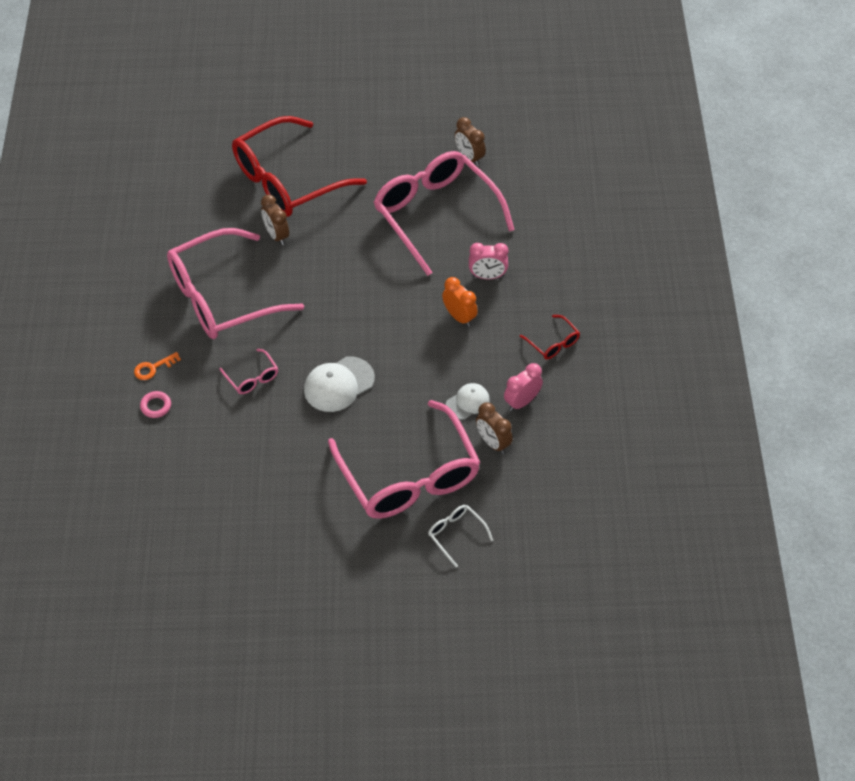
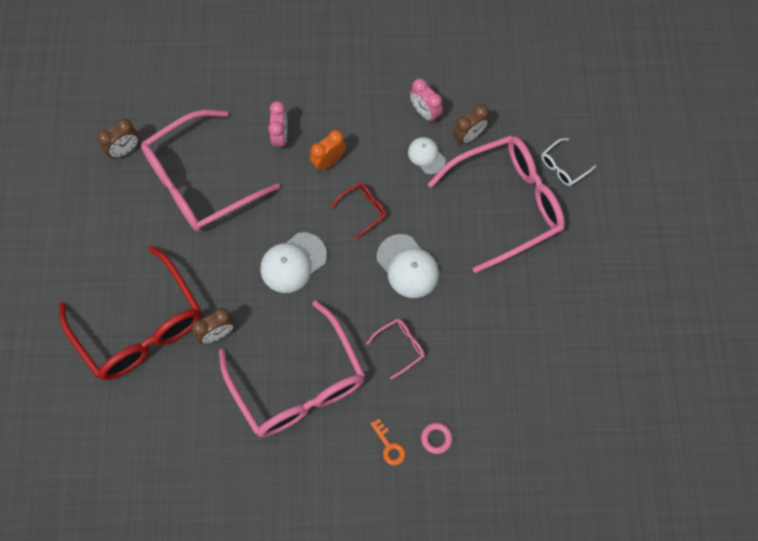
camera: 90 degrees left, 15 degrees up
(346, 290) = (293, 263): none -> white cap
(553, 343) = (360, 85): red glasses -> red glasses (363, 209)

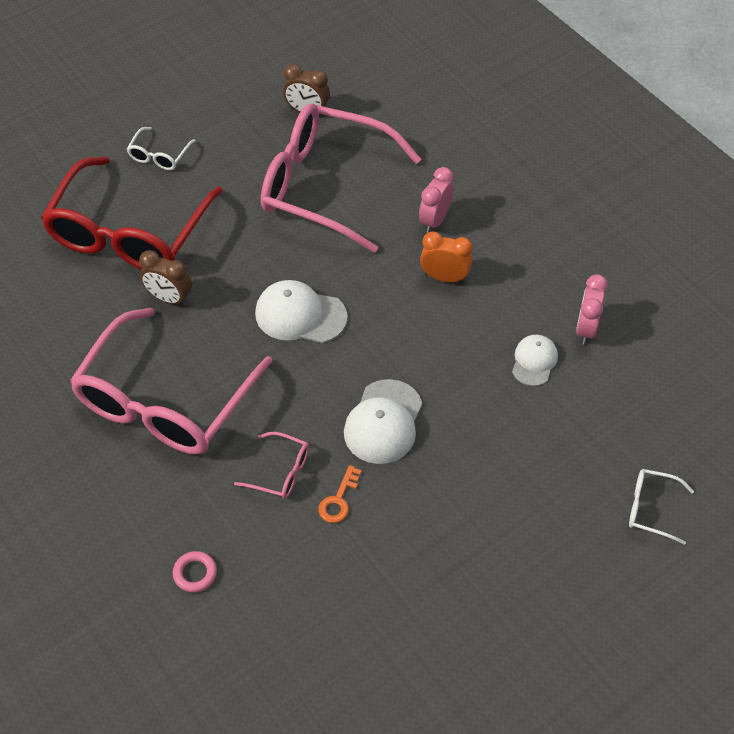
camera: 55 degrees right, 15 degrees down
(86, 267) = (159, 156): none -> white glasses
(280, 137) = (435, 220): pink clock -> pink clock turned 150 degrees clockwise
(363, 209) = (416, 341): red glasses -> none
(389, 446) = (153, 530): orange key -> orange key (339, 499)
(469, 136) = (597, 388): brown clock -> none
(506, 204) = (547, 476): pink glasses -> none

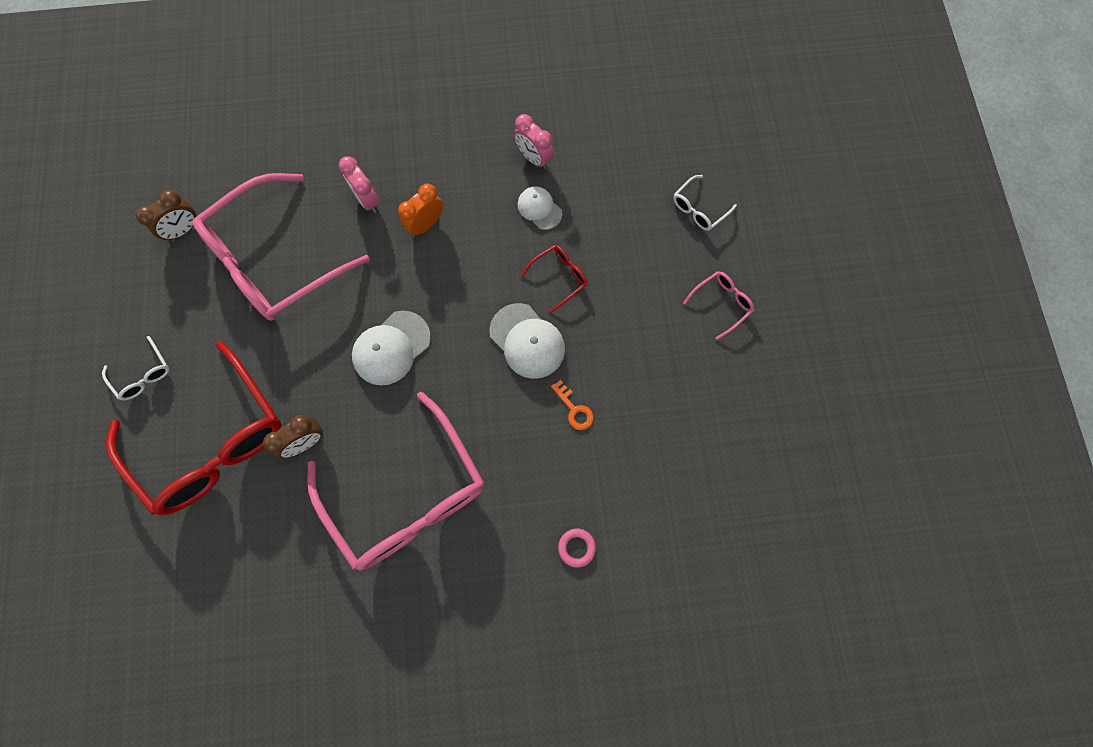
camera: 60 degrees left, 20 degrees up
(280, 472) = (526, 439): pink glasses -> pink glasses (721, 303)
(472, 416) = (559, 277): none -> red glasses

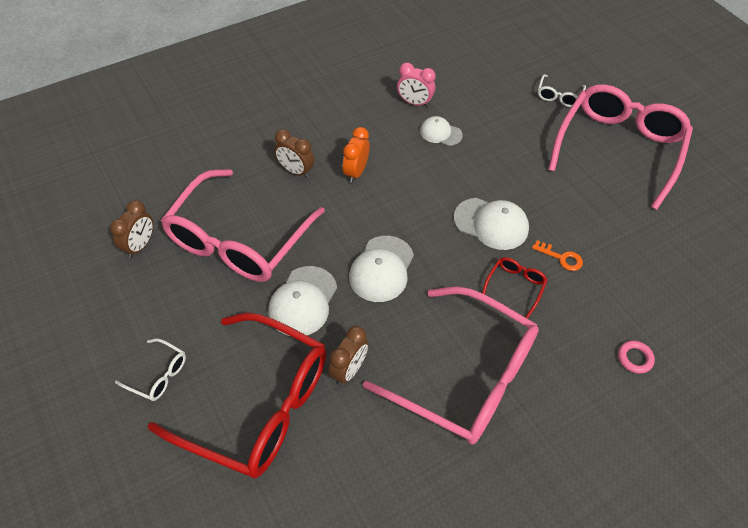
camera: 25 degrees left, 20 degrees down
(301, 353) = (303, 301): none -> white cap
(367, 200) = (296, 171): pink clock -> brown clock
(559, 277) = (487, 172): red glasses -> red glasses (515, 286)
(721, 303) = (618, 148): pink glasses -> pink glasses, size x2.49

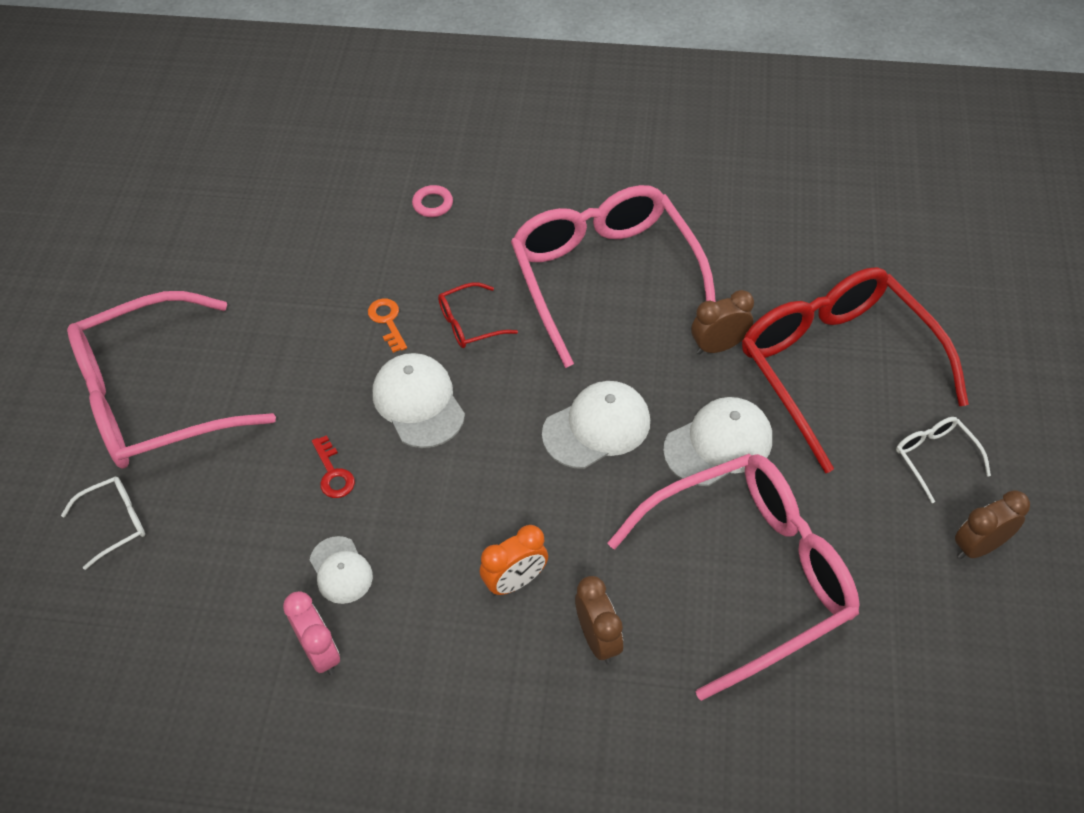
camera: 140 degrees left, 0 degrees up
(140, 246) = (893, 650): brown clock -> brown clock (978, 546)
(492, 167) = (333, 473): none -> red key

